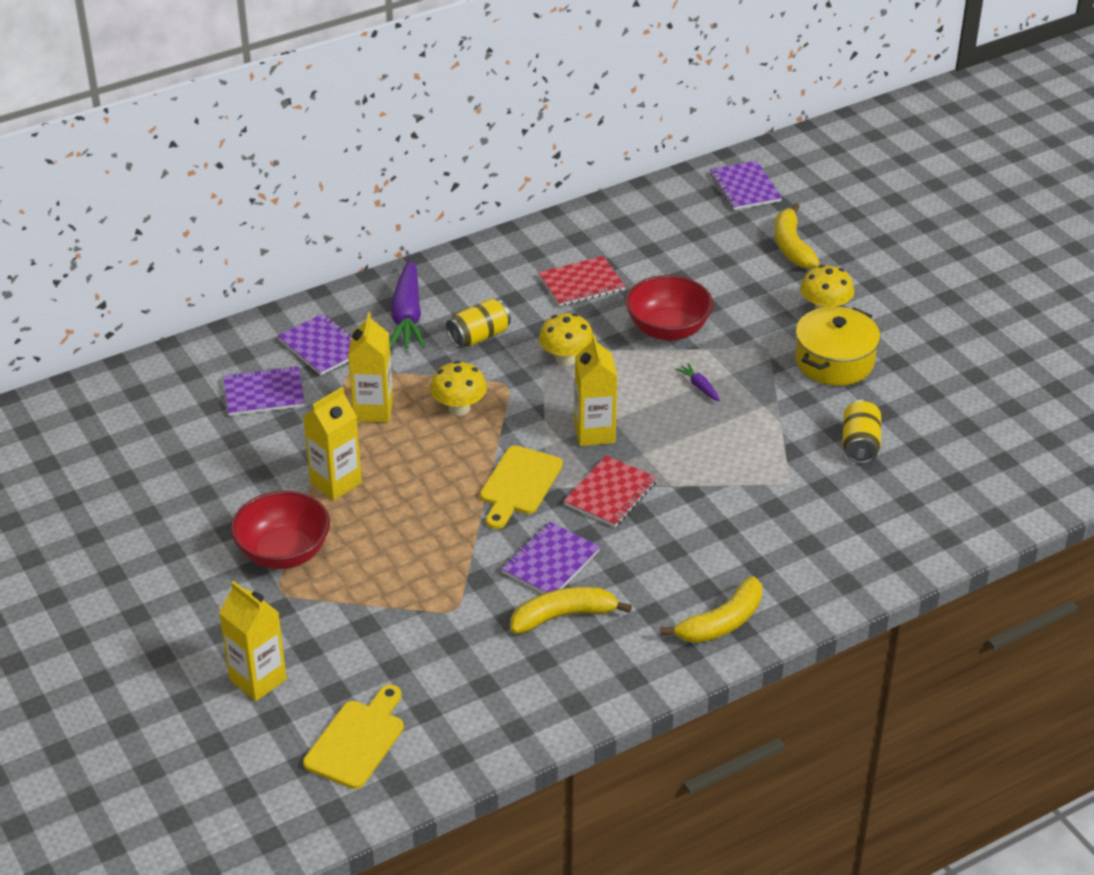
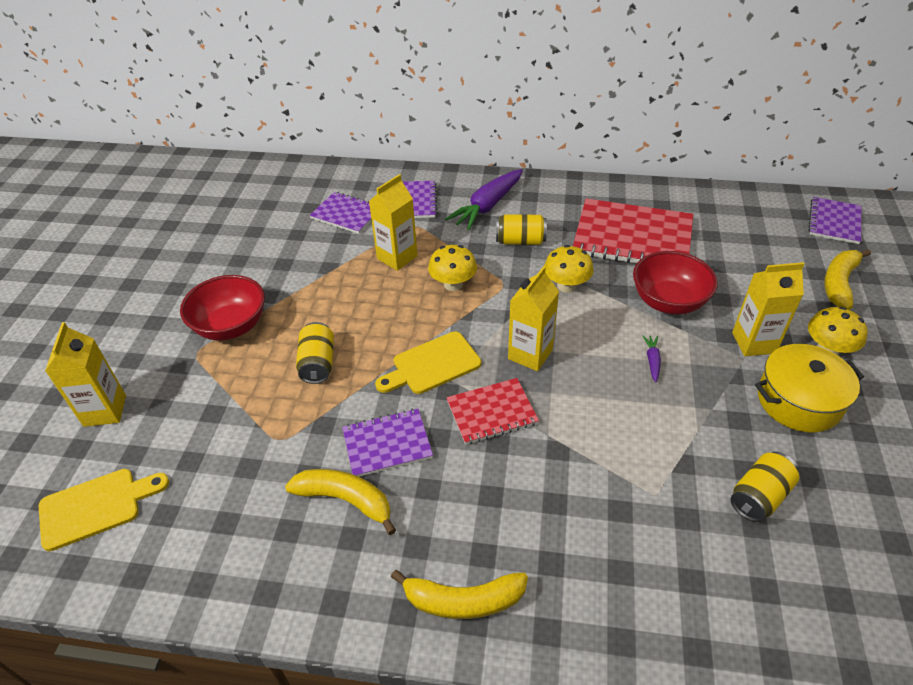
camera: 40 degrees right, 5 degrees up
(336, 483) = (317, 295): yellow carton -> yellow carton (753, 343)
(413, 537) = (318, 363): none -> yellow can
(581, 283) = (632, 237): red notebook -> red notebook, size x1.79

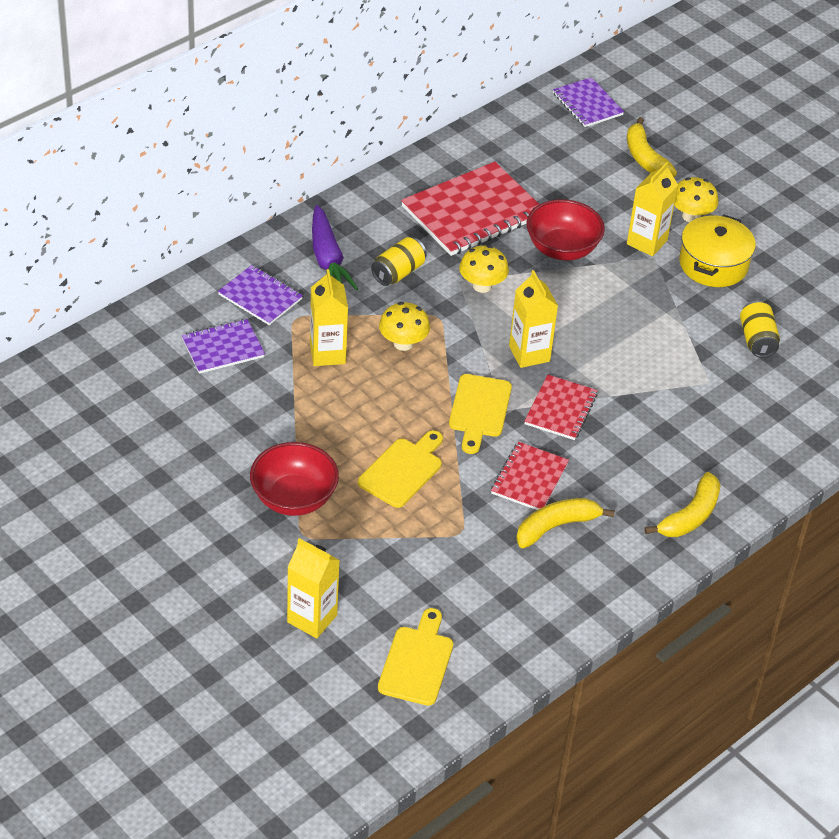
camera: 55 degrees left, 0 degrees up
(318, 363) = (403, 470): yellow can -> yellow cutting board
(387, 444) = (529, 478): purple notebook -> red notebook
(652, 361) = (606, 300): purple carrot -> none

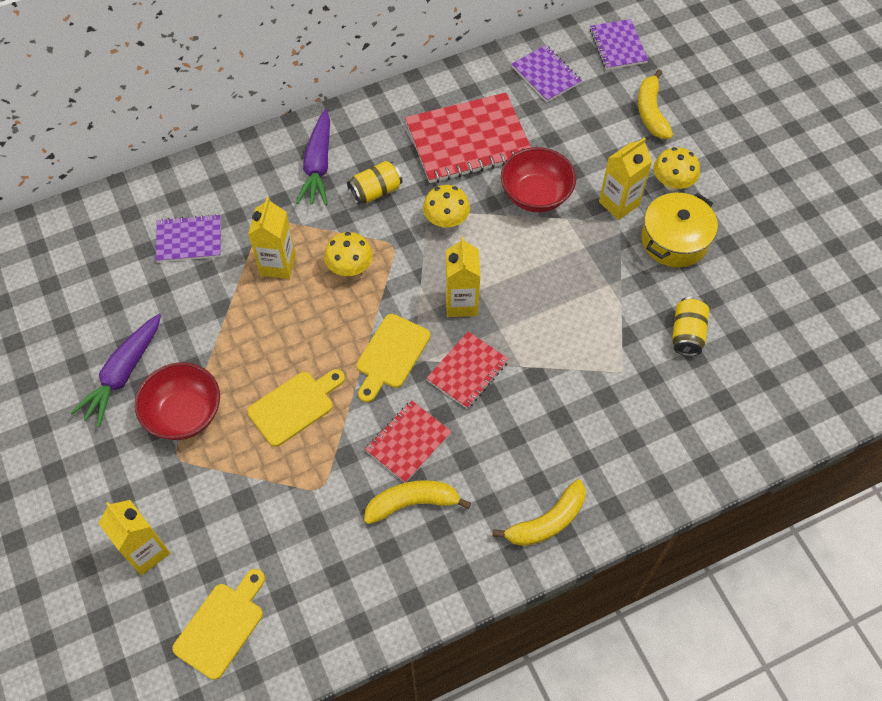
camera: 20 degrees right, 15 degrees up
(212, 477) = (123, 374): none -> purple carrot
(260, 297) = (243, 193): purple notebook -> purple notebook (546, 75)

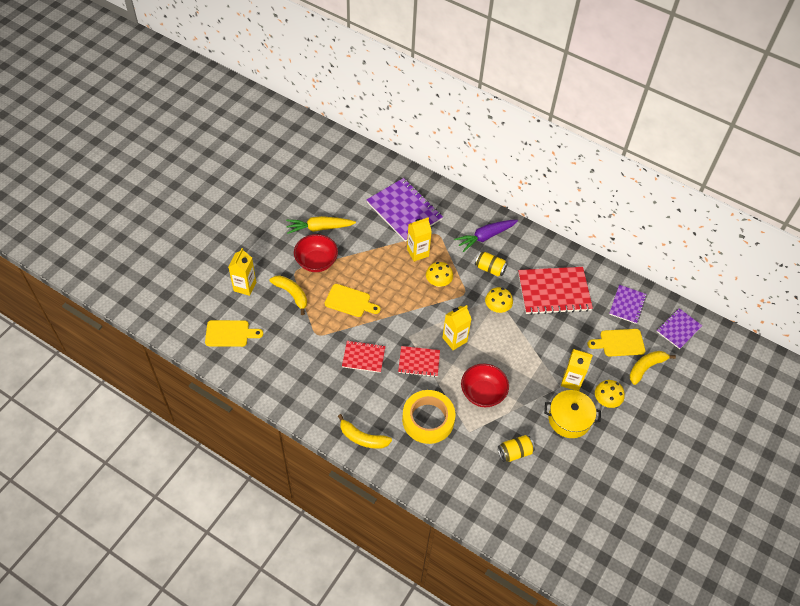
camera: 55 degrees right, 5 degrees down
(123, 374) = (319, 228): purple carrot -> yellow carrot
(189, 240) = (404, 211): purple notebook -> purple notebook, size x1.79
(391, 355) = (404, 325): yellow cutting board -> yellow cutting board (619, 343)
(412, 503) = (334, 375): yellow banana -> yellow banana (292, 294)
(468, 140) = (554, 291): red notebook -> red notebook turned 45 degrees counterclockwise
(536, 195) = (545, 339): red bowl -> red bowl (483, 393)
(570, 413) = (428, 419): none -> yellow tape

